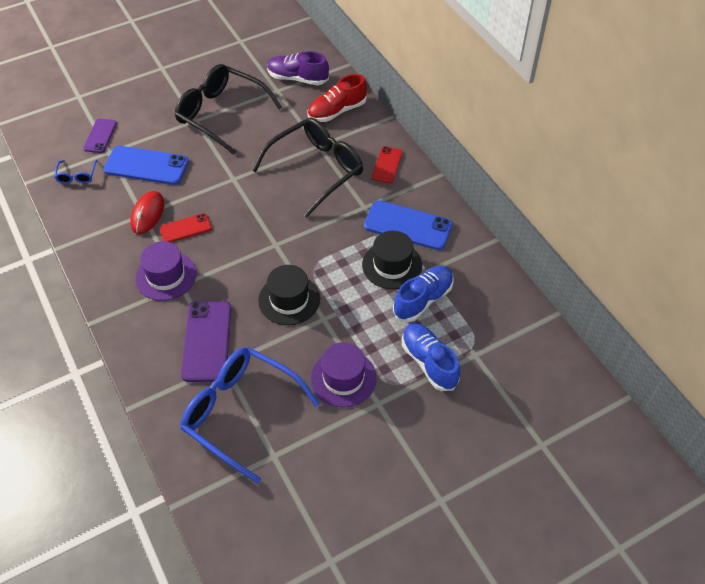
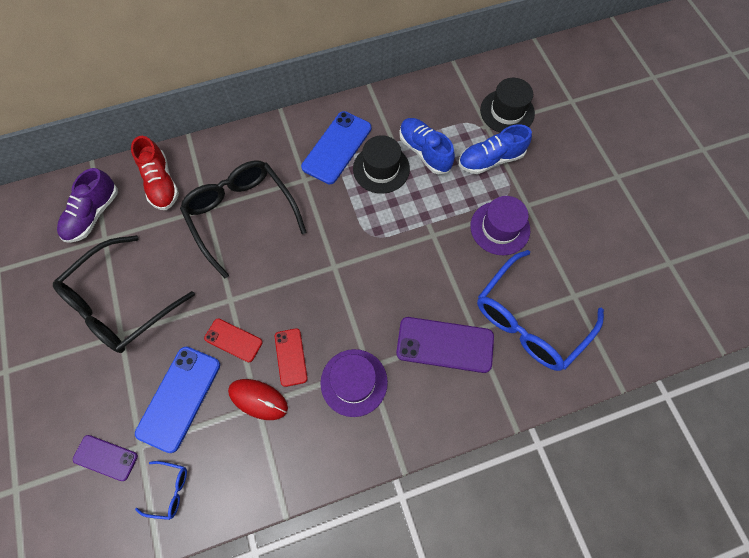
camera: 80 degrees left, 15 degrees up
(289, 299) = (406, 262): black hat -> black hat (507, 112)
(387, 165) = (254, 151): red phone -> red phone (233, 340)

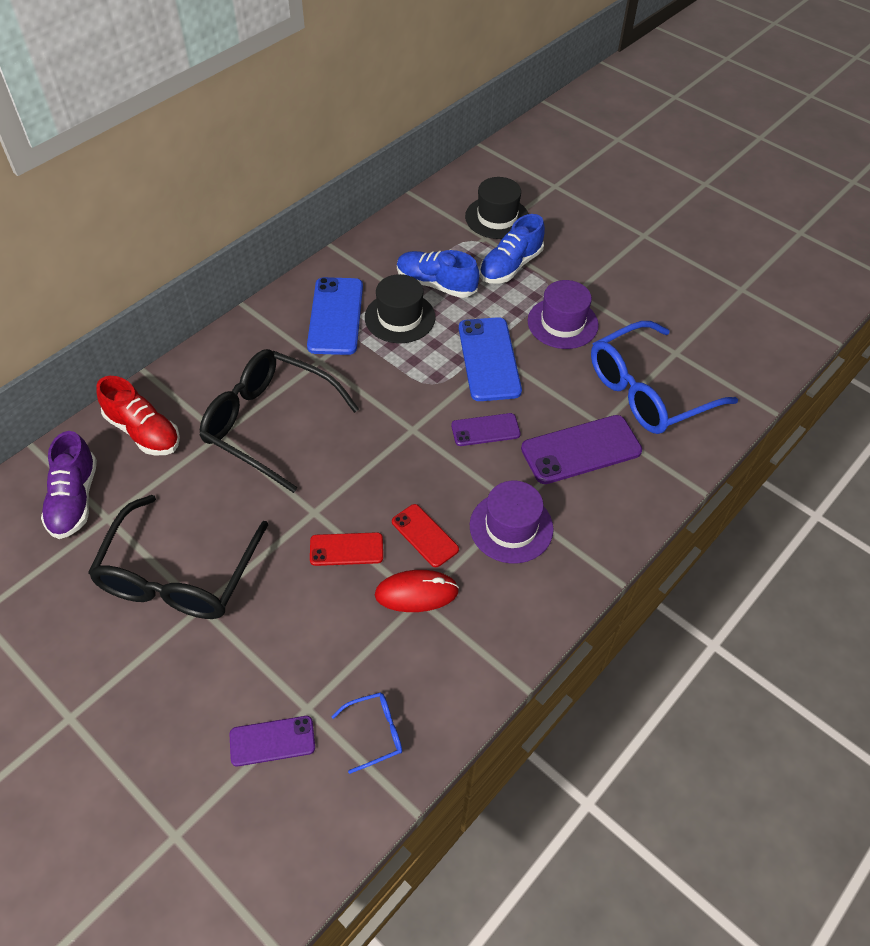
camera: 30 degrees left, 15 degrees down
(179, 398) = (322, 636): blue phone -> blue phone (489, 359)
(385, 292) = (485, 430): none -> purple phone
(529, 319) = (648, 391): blue glasses -> blue glasses turned 45 degrees clockwise

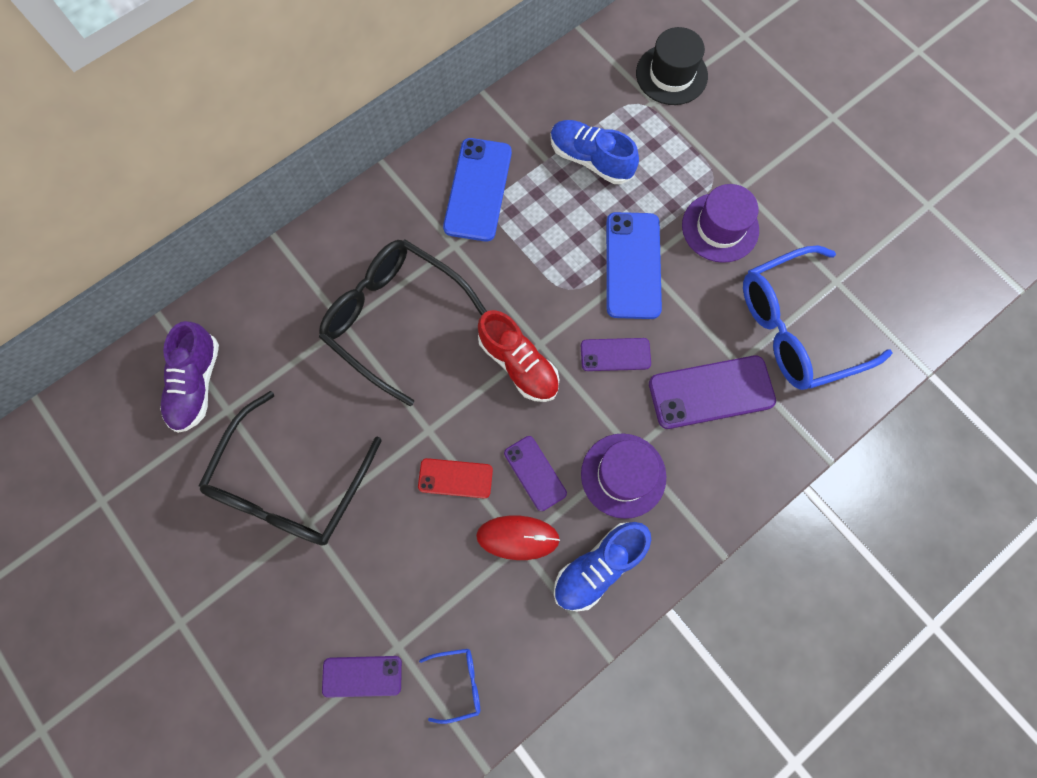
camera: 10 degrees right, 20 degrees up
(143, 432) = (269, 312): red shoe -> red shoe (518, 364)
(400, 317) = (546, 199): black hat -> none
(425, 535) = (535, 473): red phone -> purple phone
(510, 266) = (675, 144): blue shoe -> blue shoe (598, 567)

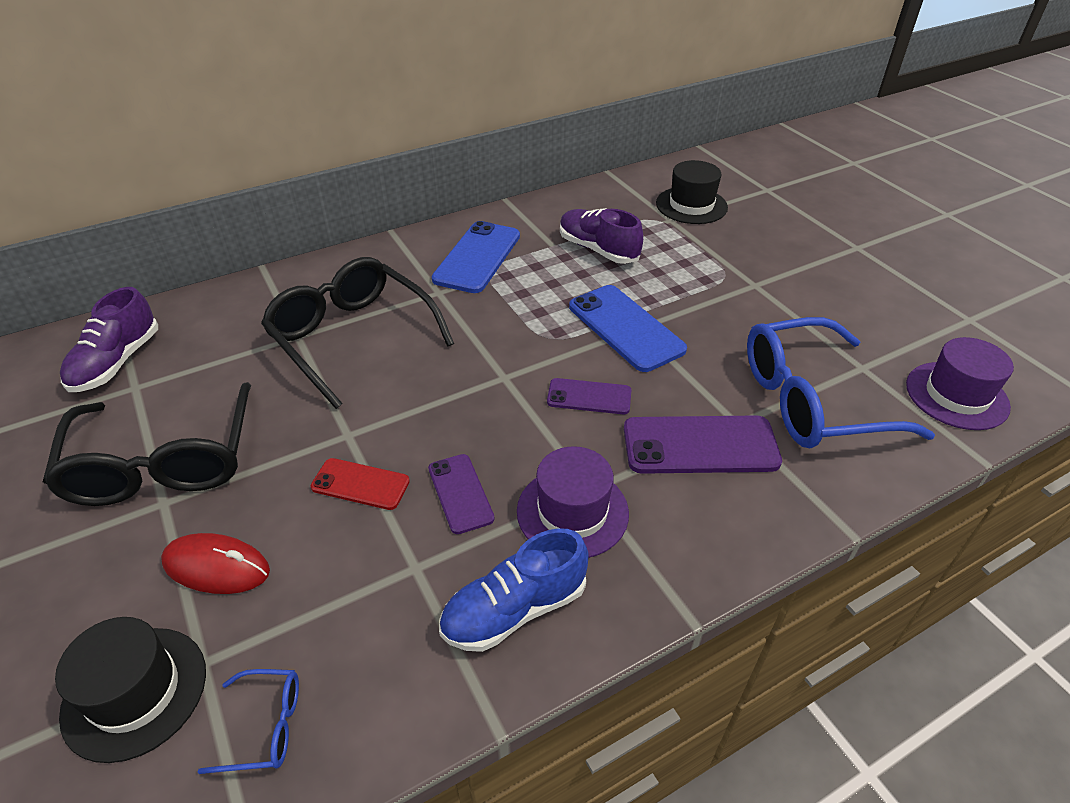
camera: 10 degrees right, 30 degrees down
(290, 484) = (164, 462): black glasses -> black glasses turned 45 degrees counterclockwise
(362, 676) = (135, 692): purple phone -> black hat
(517, 537) = (415, 558): red mouse -> red mouse (216, 567)
(518, 364) = (474, 391): red shoe -> none
(590, 159) = (598, 249): blue shoe -> purple shoe
(633, 265) = (625, 328): blue phone -> blue phone turned 45 degrees counterclockwise
(720, 227) = (728, 310): purple hat -> purple hat (956, 395)

